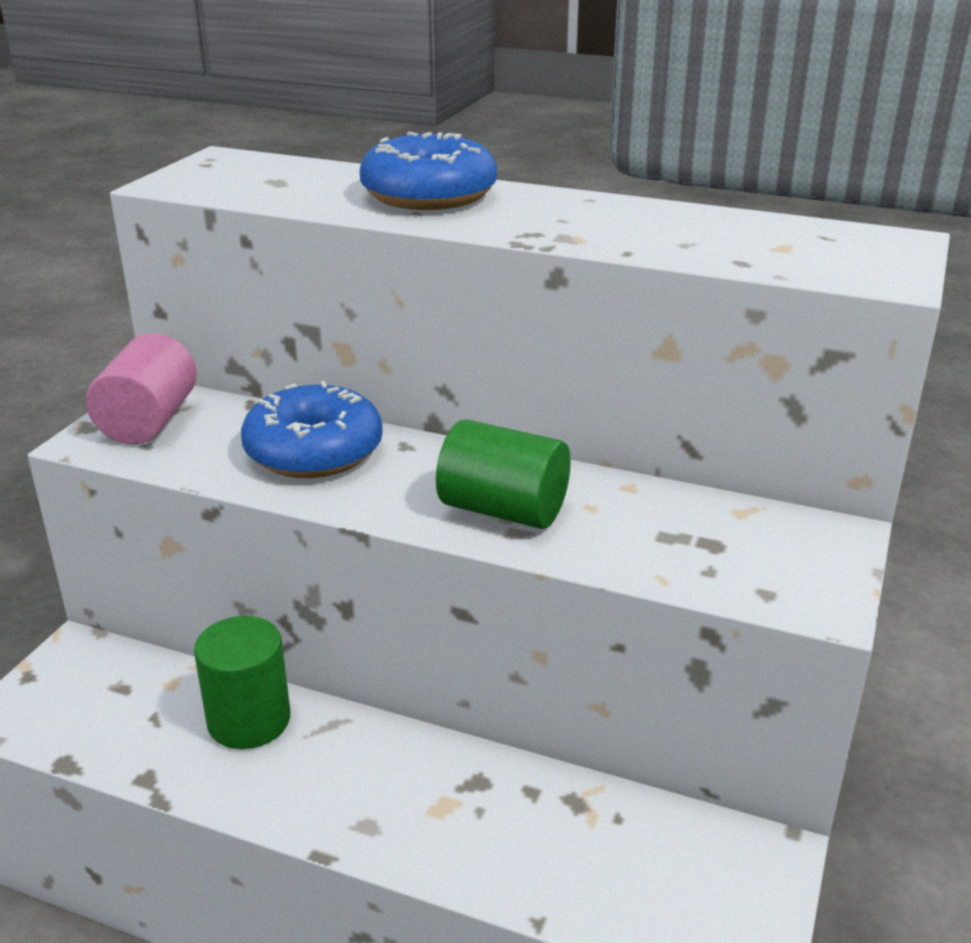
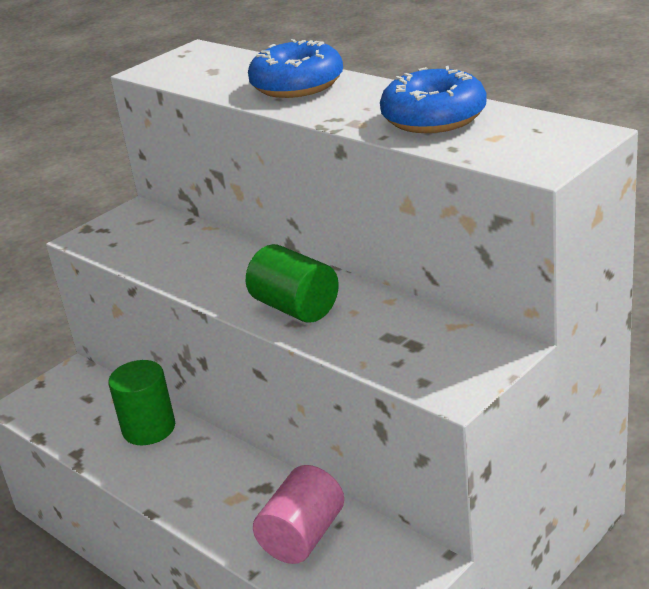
camera: 25 degrees right, 0 degrees up
(149, 421) = (122, 228): pink cylinder -> pink cylinder (303, 536)
(314, 451) = (206, 257): blue donut -> blue donut (434, 118)

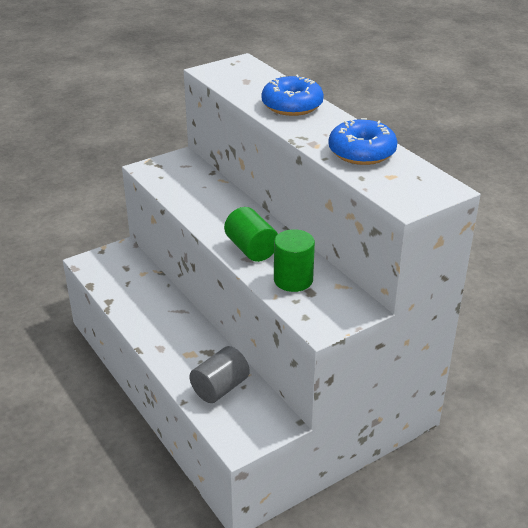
camera: 10 degrees right, 5 degrees up
(149, 429) = (155, 297): green cylinder -> green cylinder (293, 280)
(303, 536) = (220, 388): pink cylinder -> grey cylinder

